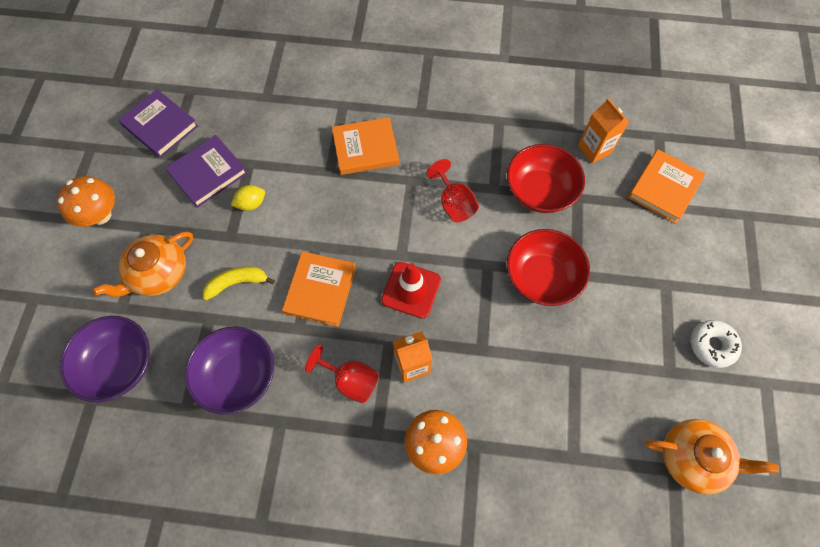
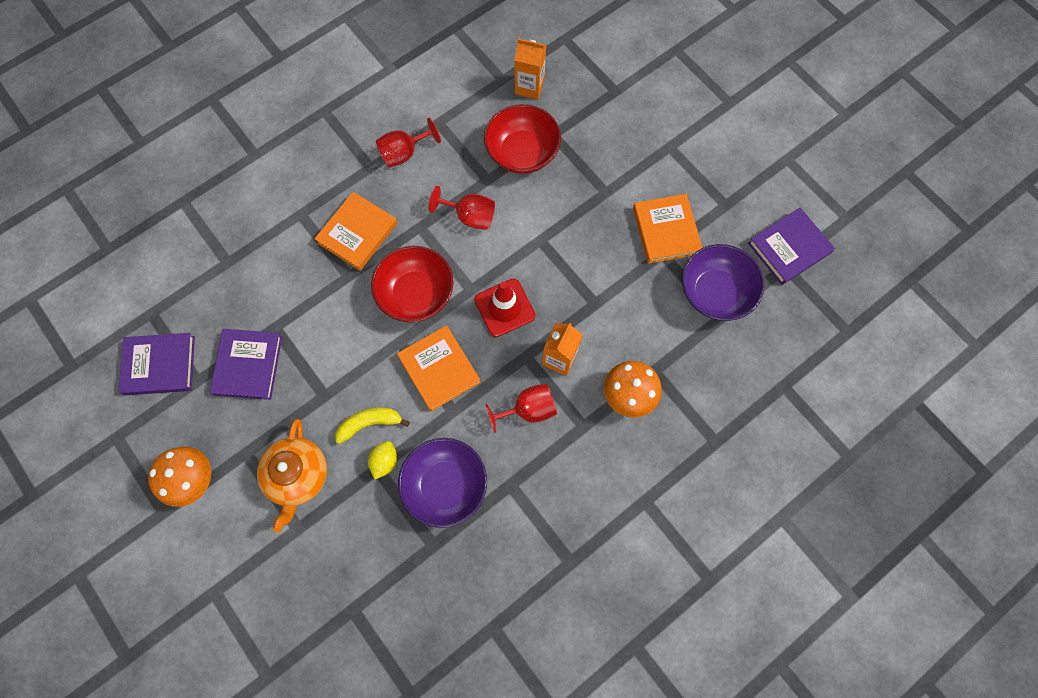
camera: 45 degrees left, 5 degrees up
(119, 365) = (346, 567): purple bowl -> purple bowl (715, 292)
(237, 283) = (369, 423): yellow banana -> yellow banana turned 45 degrees clockwise
(251, 204) = (312, 356): yellow lemon -> yellow lemon (384, 461)
(453, 122) = (404, 153): none -> red goblet
(542, 277) = (585, 215): red bowl -> red bowl (416, 294)
(664, 188) = (604, 76): orange book -> orange book (666, 231)
(693, 458) = (789, 248): orange teapot -> purple book
(712, 345) = (734, 163): white donut -> none

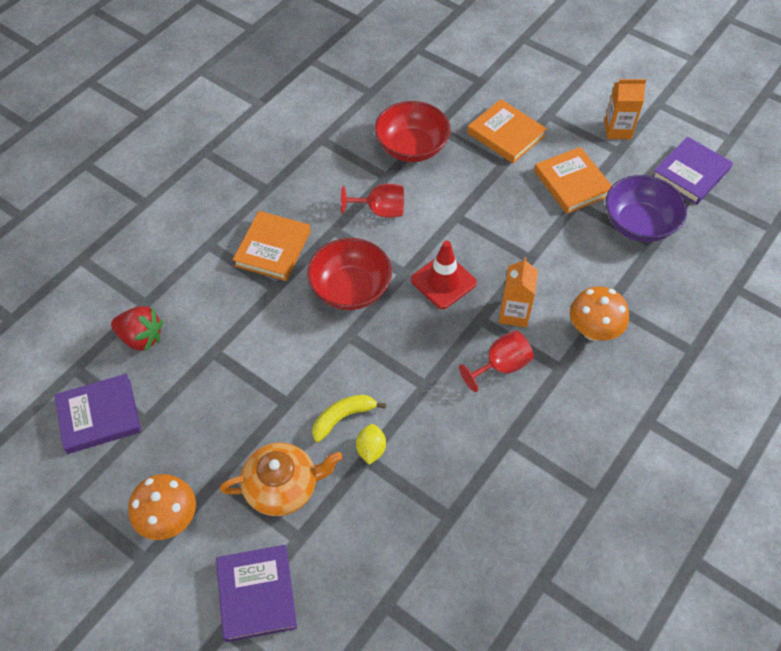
camera: 15 degrees left, 15 degrees down
(215, 297) = (141, 338): none -> red strawberry
(248, 365) = (196, 393): purple book -> purple book (256, 594)
(298, 476) = (283, 487): orange teapot -> orange teapot turned 90 degrees counterclockwise
(404, 153) = (297, 171): red goblet -> none
(439, 369) = (397, 351): orange book -> orange book (506, 134)
(445, 485) = (442, 457): purple bowl -> none
(529, 87) = (399, 93): orange carton -> orange carton (617, 130)

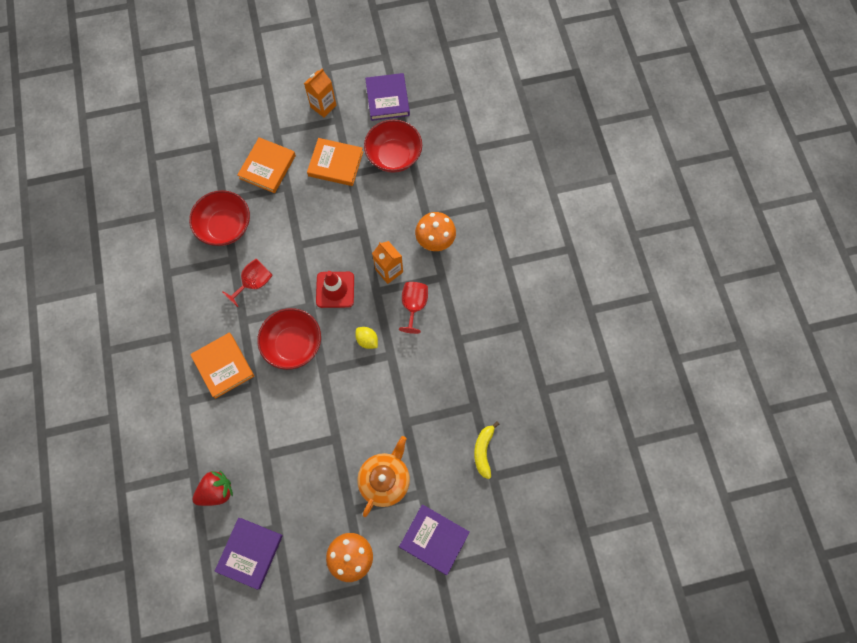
camera: 50 degrees left, 15 degrees up
(343, 418) = (372, 414): yellow banana -> yellow banana (483, 451)
(371, 449) = (403, 415): yellow lemon -> yellow lemon (367, 340)
(506, 134) = (267, 167): orange book -> orange book turned 60 degrees counterclockwise
(639, 224) = (394, 156): purple bowl -> red bowl

